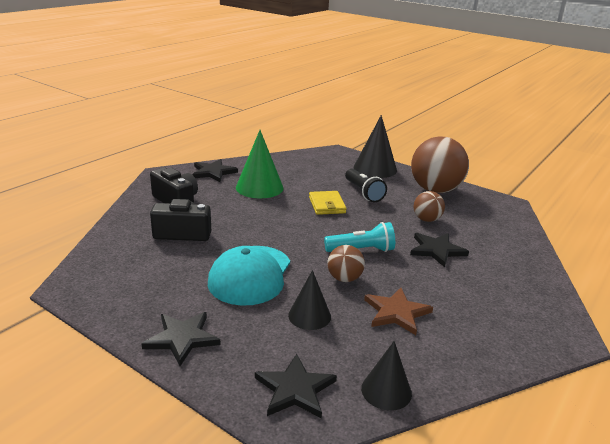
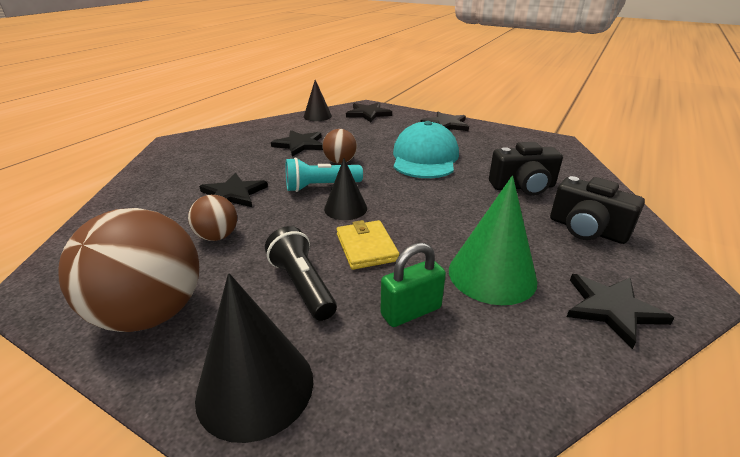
camera: 175 degrees right, 5 degrees up
(309, 180) = (411, 311): none -> green padlock
(309, 316) = (366, 139): black cone -> black cone (345, 208)
(396, 312) = (300, 145): brown star -> black star

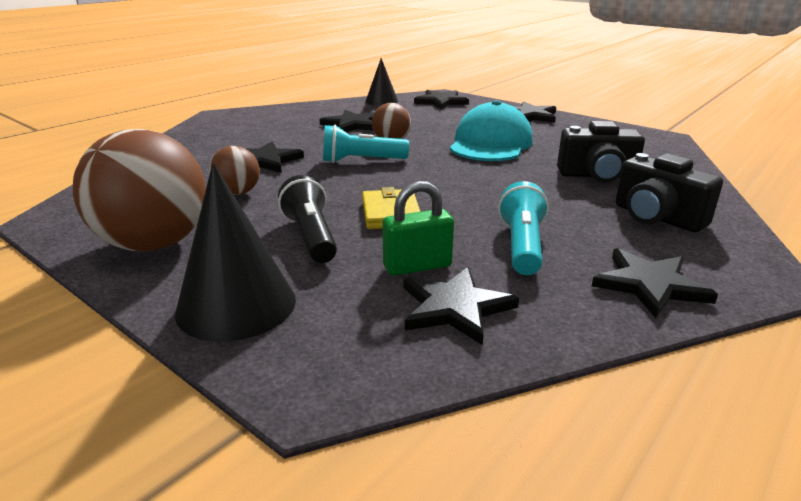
camera: 10 degrees right, 5 degrees down
(345, 208) = (381, 180): black cone -> none
(461, 360) = (455, 307): none -> black star
(492, 275) = (522, 245): green cone -> turquoise flashlight

